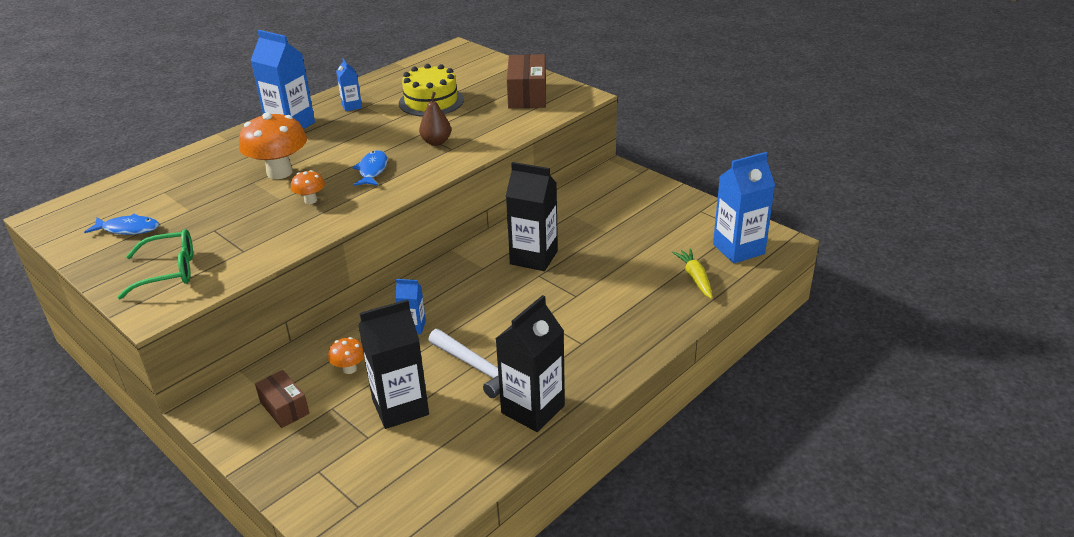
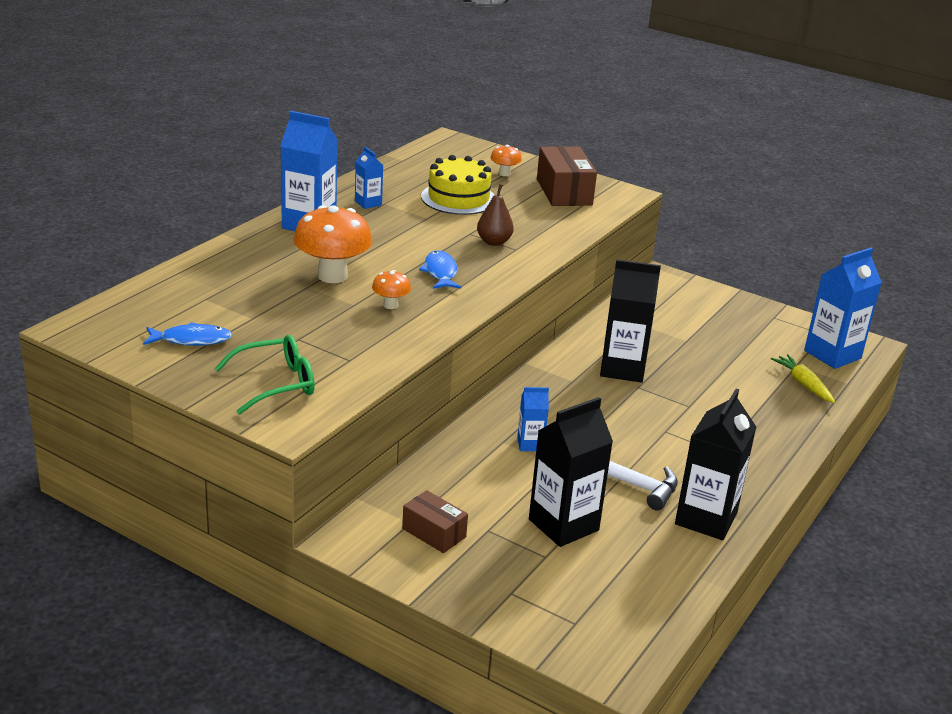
camera: 15 degrees left, 5 degrees down
(349, 369) = (484, 490): orange mushroom -> orange mushroom (504, 173)

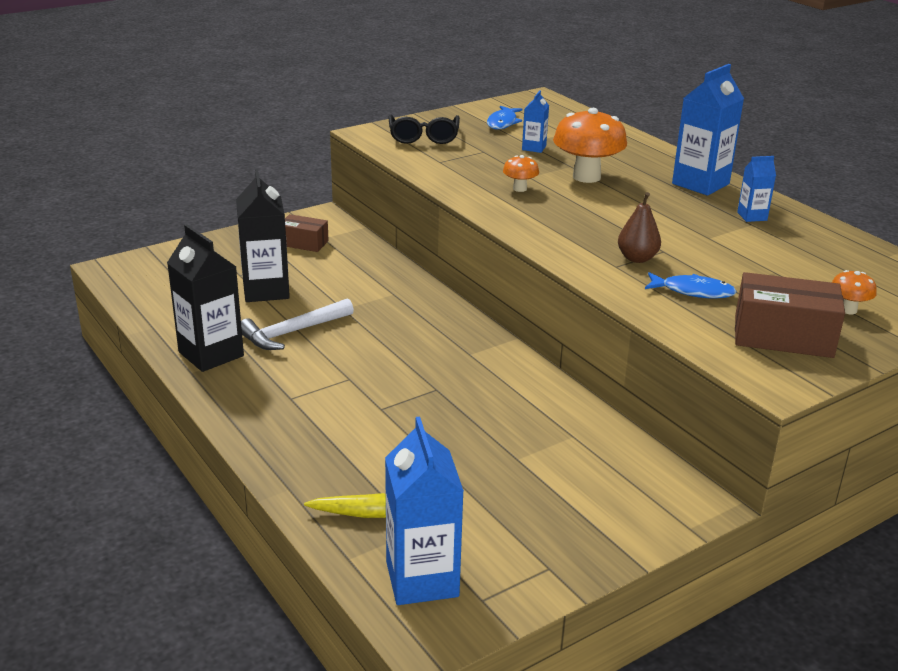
camera: 115 degrees right, 0 degrees up
(276, 384) = (423, 137): green glasses -> black glasses
(434, 533) = (303, 243): brown box -> brown box turned 45 degrees clockwise
(440, 272) = (574, 219): blue fish -> blue fish (693, 291)
(458, 198) = (763, 264): yellow cake -> none
(530, 444) = (380, 304): blue carton -> blue carton (534, 148)
(622, 369) = (476, 390): black carton -> none

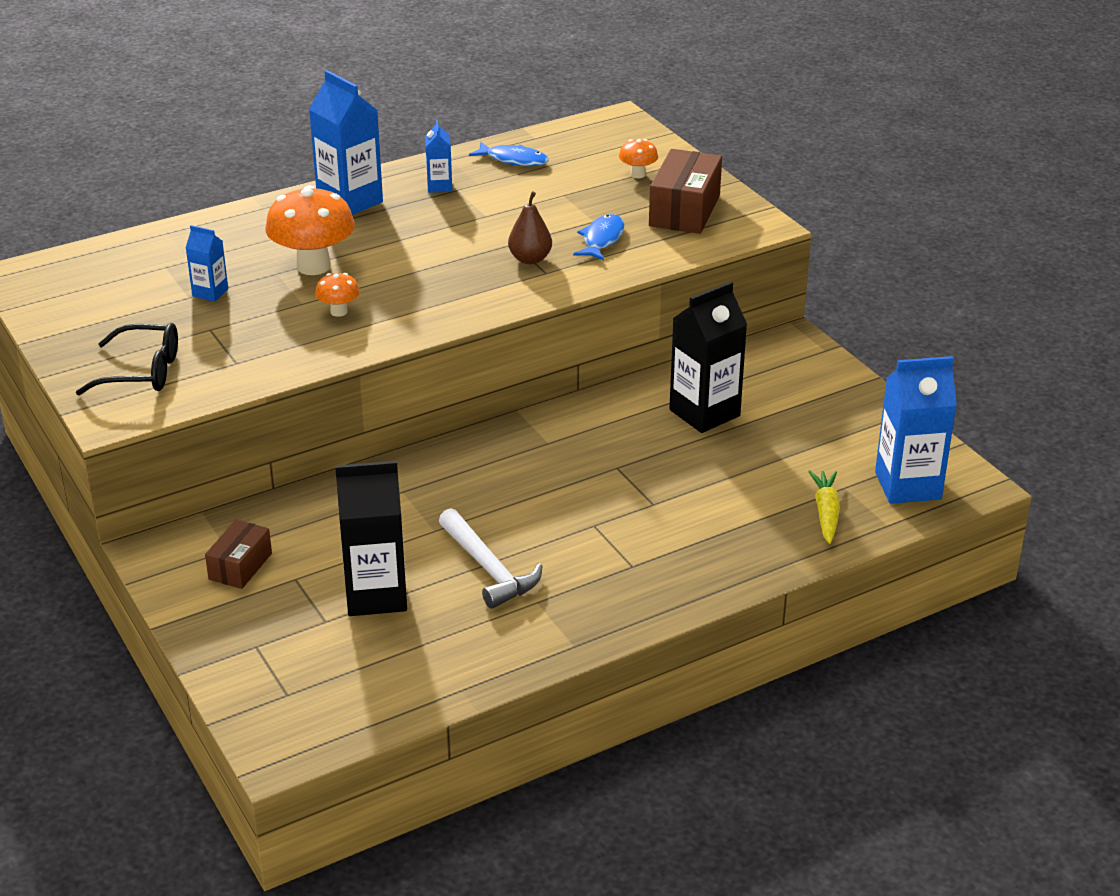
camera: 85 degrees left, 5 degrees up
(211, 354) = (535, 632): black carton -> black carton (704, 413)
(502, 123) = (110, 309): blue fish -> blue fish (513, 160)

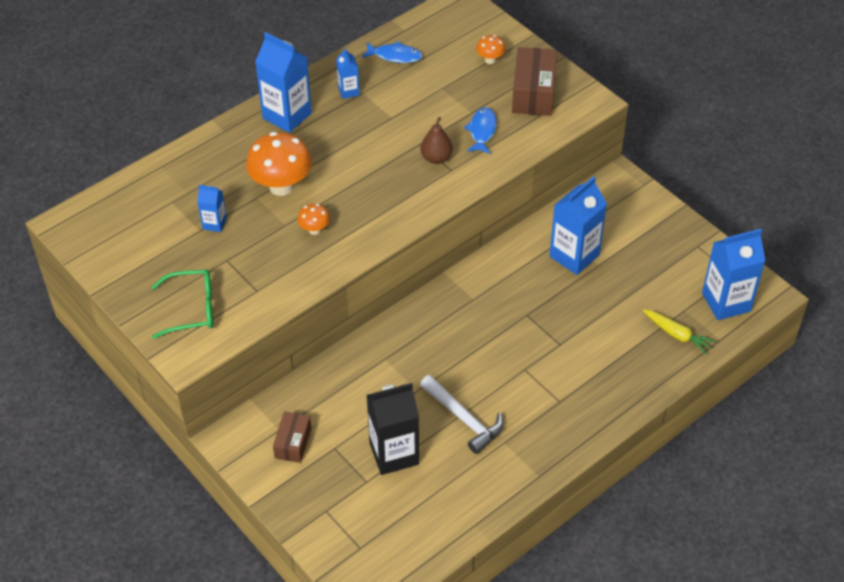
camera: 10 degrees left, 15 degrees up
(142, 372) = (192, 309): black glasses -> green glasses
(704, 413) = (574, 256): black carton -> blue carton
(826, 513) = (677, 335): yellow carrot -> yellow carrot turned 135 degrees clockwise

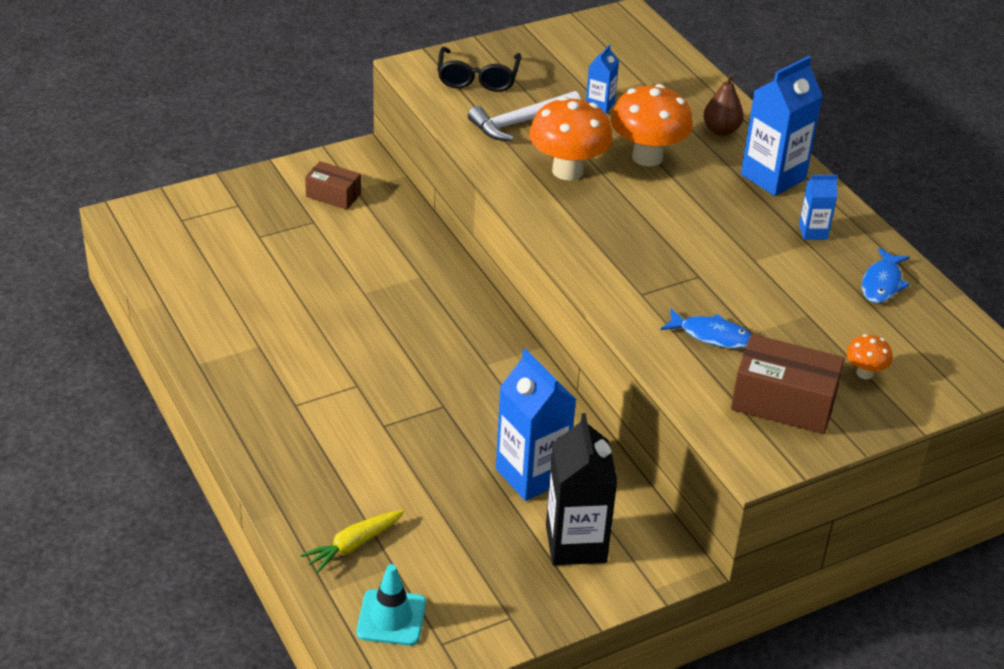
camera: 100 degrees right, 10 degrees down
(192, 309) = (478, 78): green glasses -> black glasses
(314, 230) = (568, 171): orange mushroom -> orange mushroom, size x2.06
(394, 454) = (285, 261): black carton -> black carton (576, 544)
(436, 158) = (667, 285): brown pear -> brown pear (721, 130)
(464, 419) = (306, 321): white hammer -> white hammer (520, 122)
(726, 302) = (391, 618): blue carton -> turquoise traffic cone

